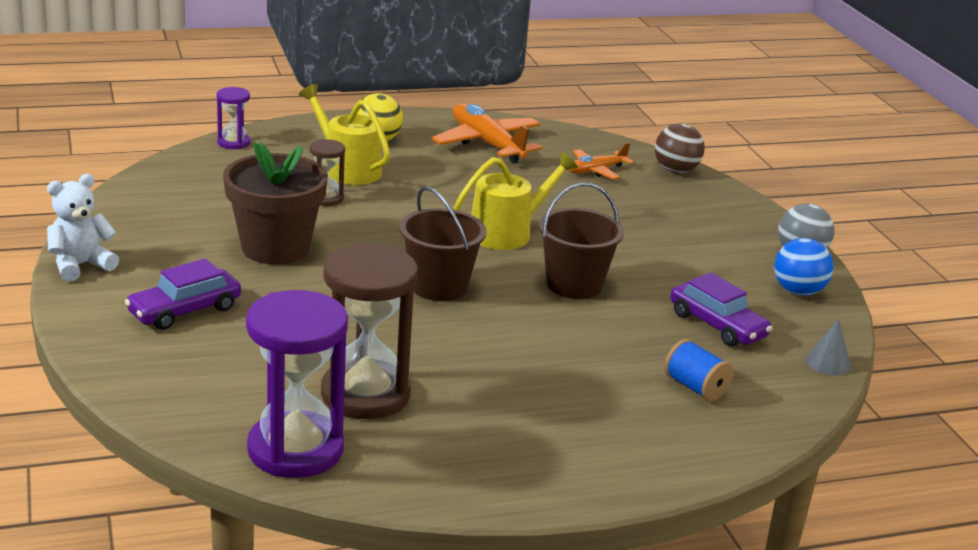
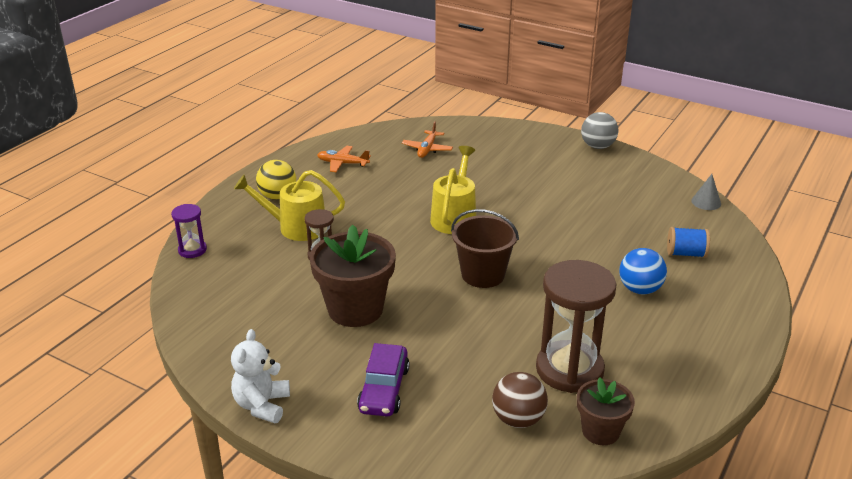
camera: 40 degrees left, 5 degrees up
(295, 449) = (600, 431): purple hourglass -> brown flower pot
(487, 144) = (342, 163): orange plane -> orange plane, size x0.57
(574, 285) = (540, 229): brown bucket -> none
(676, 170) = (463, 127): brown ball -> brown ball (518, 419)
(717, 325) = (635, 211): purple car -> none
(798, 291) = (631, 169): blue ball -> blue ball (640, 289)

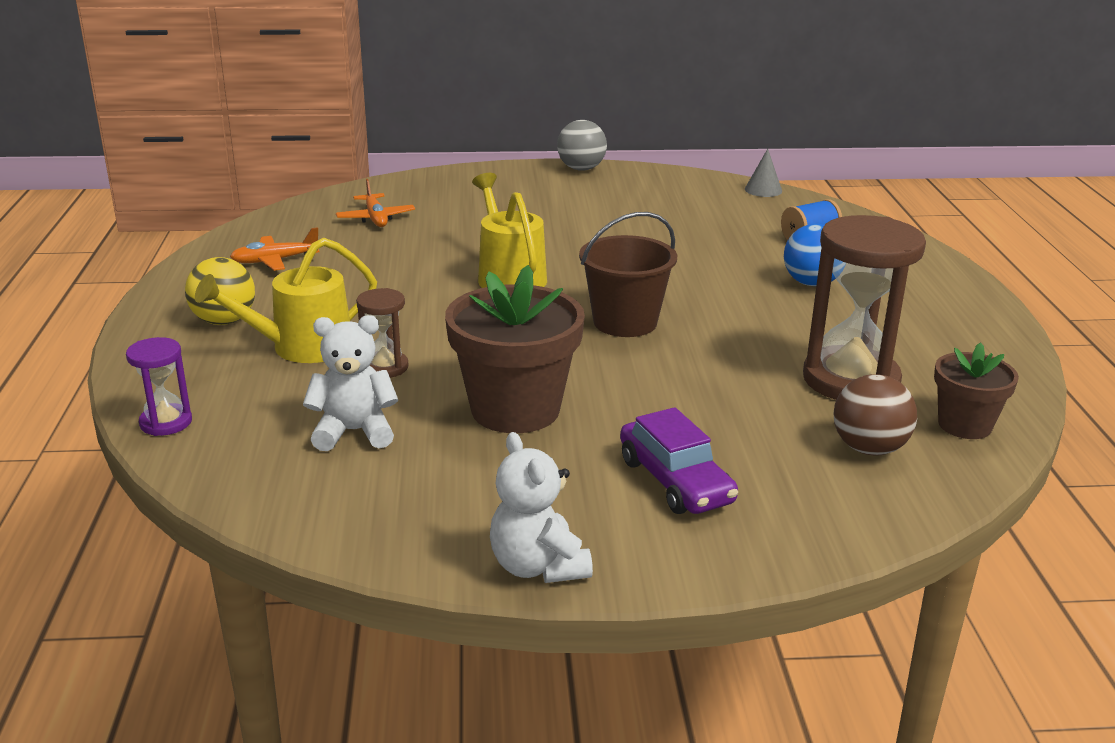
camera: 35 degrees left, 5 degrees down
(265, 290) = (354, 432): none -> white teddy bear

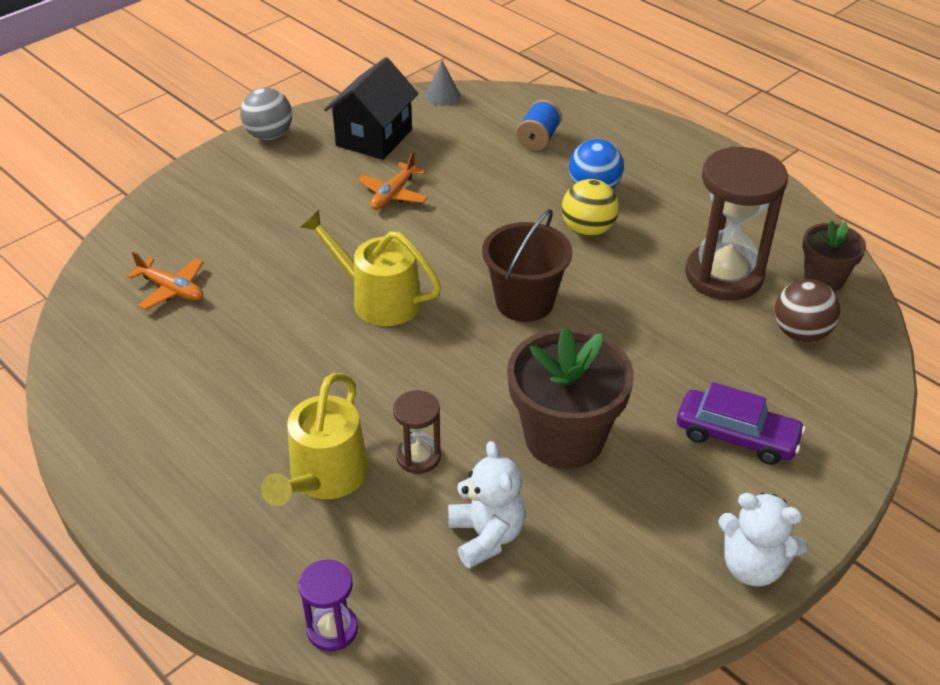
camera: 40 degrees left, 15 degrees up
(224, 321) = (214, 491): yellow ball -> yellow ball (588, 230)
(275, 261) = (154, 393): orange plane -> orange plane (393, 194)
(354, 432) = (486, 536): white teddy bear -> white teddy bear turned 120 degrees clockwise
(662, 194) = (374, 138): none -> black house

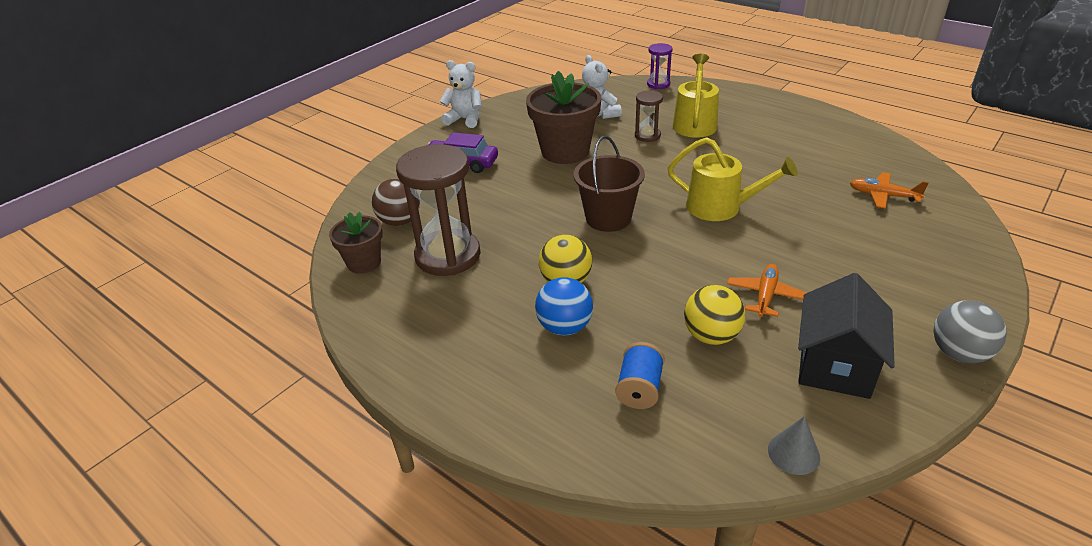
camera: 175 degrees right, 5 degrees down
(462, 168) = (711, 336): none -> yellow ball

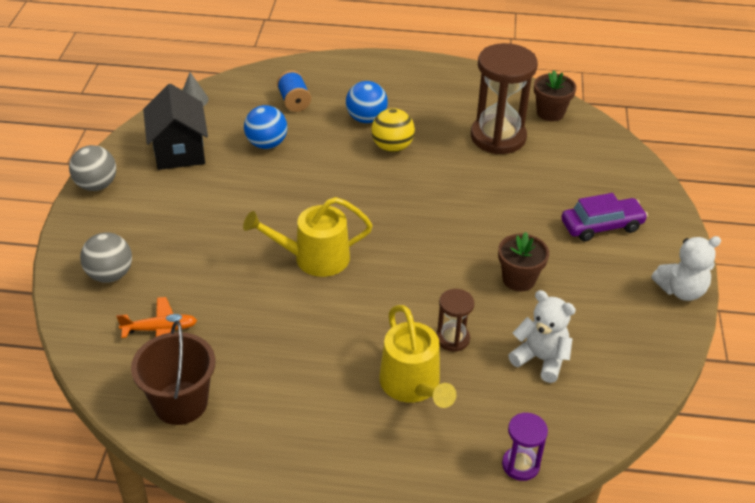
camera: 145 degrees right, 5 degrees up
(400, 221) = (571, 150): brown ball -> none
(565, 151) = (519, 279): brown flower pot -> brown flower pot, size x0.58
(608, 218) = (406, 211): brown bucket -> brown bucket (180, 403)
(711, 336) = (266, 144): yellow ball -> blue ball
(765, 295) = (241, 184): orange plane -> none
(934, 248) = (110, 275): none -> grey ball

